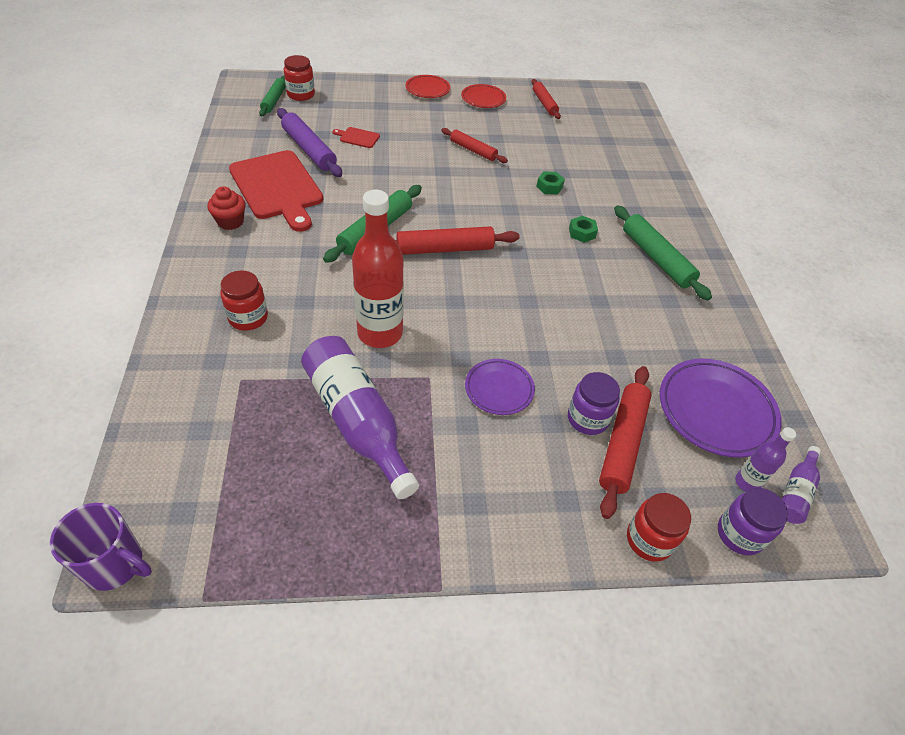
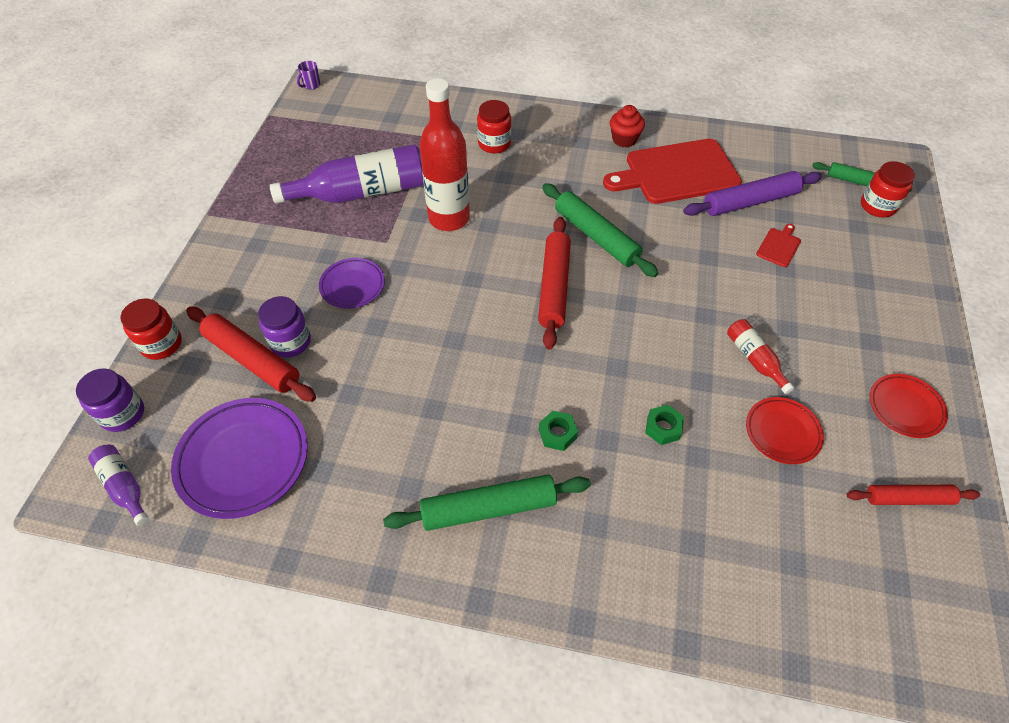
camera: 110 degrees right, 5 degrees up
(115, 564) = (311, 85): purple mug -> purple mug, size x0.50
(427, 89) = (921, 341): red plate -> red plate (782, 432)
(473, 150) = (754, 359): red rolling pin -> red bottle
(747, 482) = (159, 447): purple bottle -> none

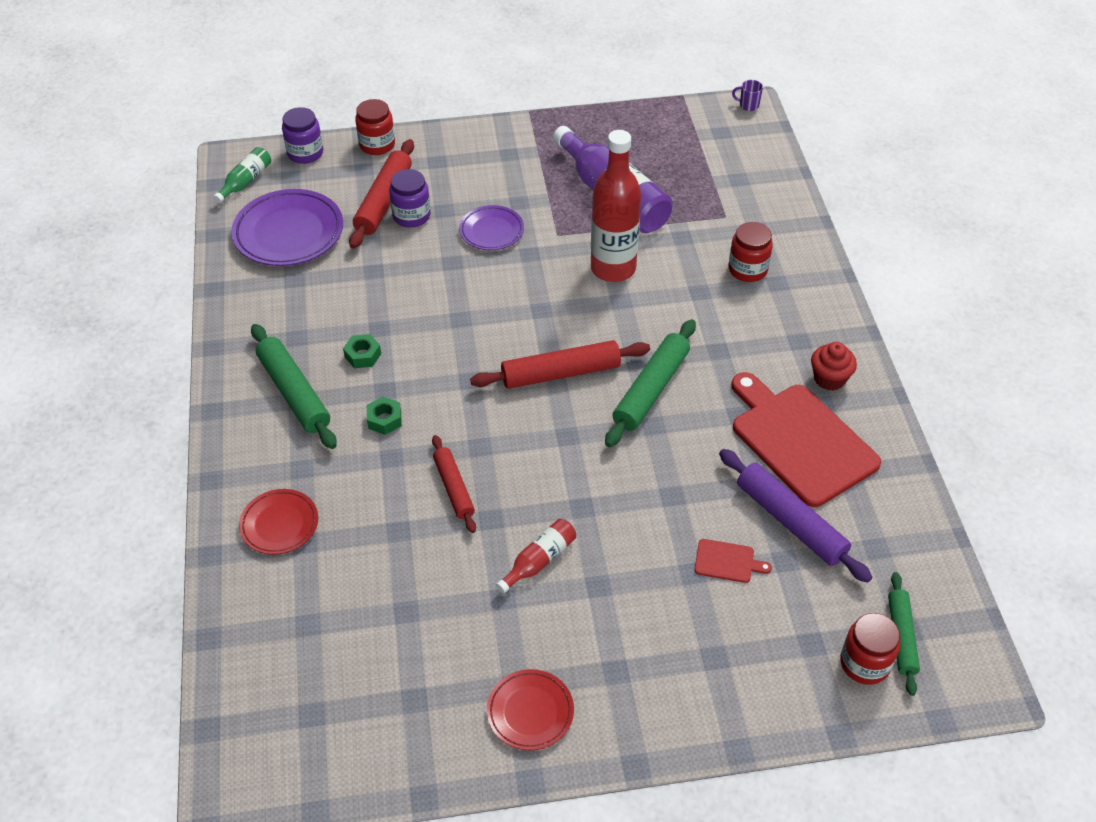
camera: 70 degrees right, 5 degrees down
(124, 487) = (245, 181): purple bottle -> green bottle
(663, 428) = (421, 497): green nut -> green nut (363, 355)
(782, 432) = (452, 598): red plate -> red plate (279, 524)
(908, 498) = (411, 720): red rolling pin -> red rolling pin (454, 488)

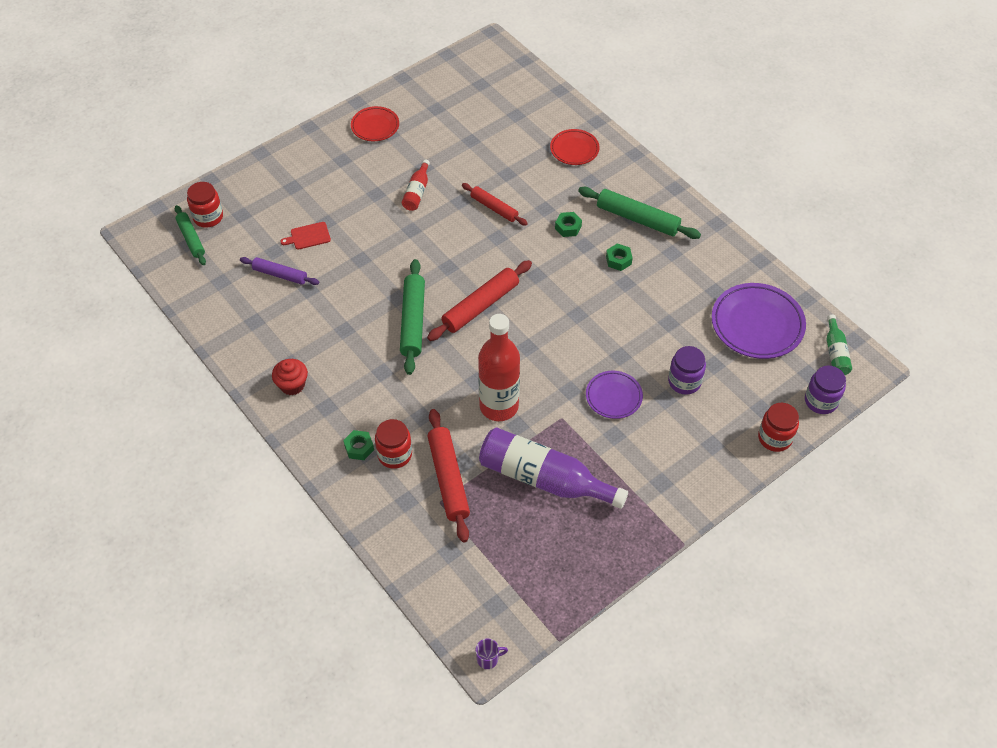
camera: 150 degrees right, 5 degrees up
(384, 201) = (717, 385): red rolling pin -> red rolling pin (448, 479)
(782, 289) = (359, 448): none -> green nut
(790, 521) = (280, 275): purple rolling pin -> purple rolling pin, size x0.64
(800, 441) = (295, 329): red cutting board -> none

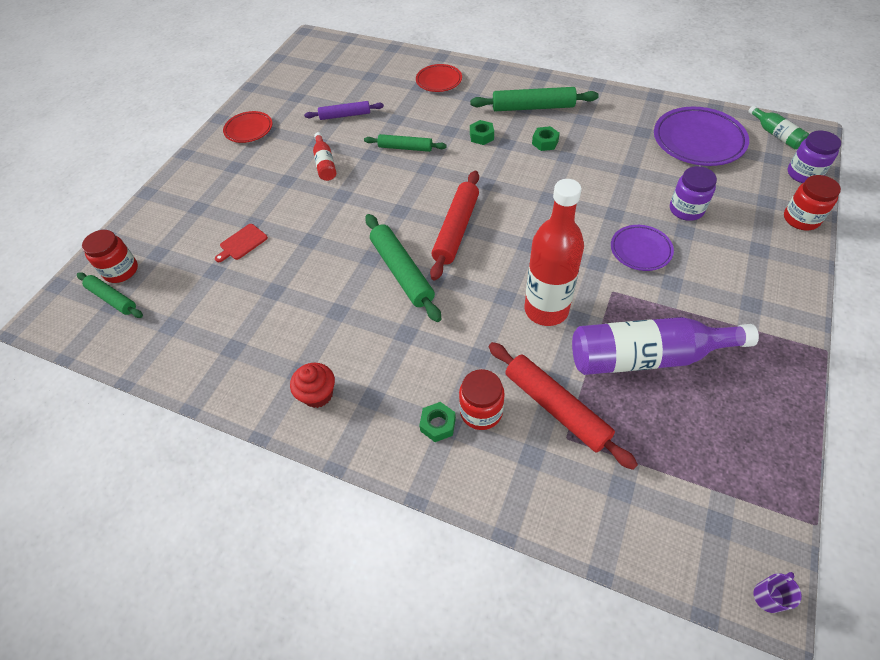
camera: 25 degrees left, 0 degrees up
(280, 275) = (234, 290): purple rolling pin -> purple rolling pin (345, 115)
(494, 208) = (405, 148): red rolling pin -> green rolling pin

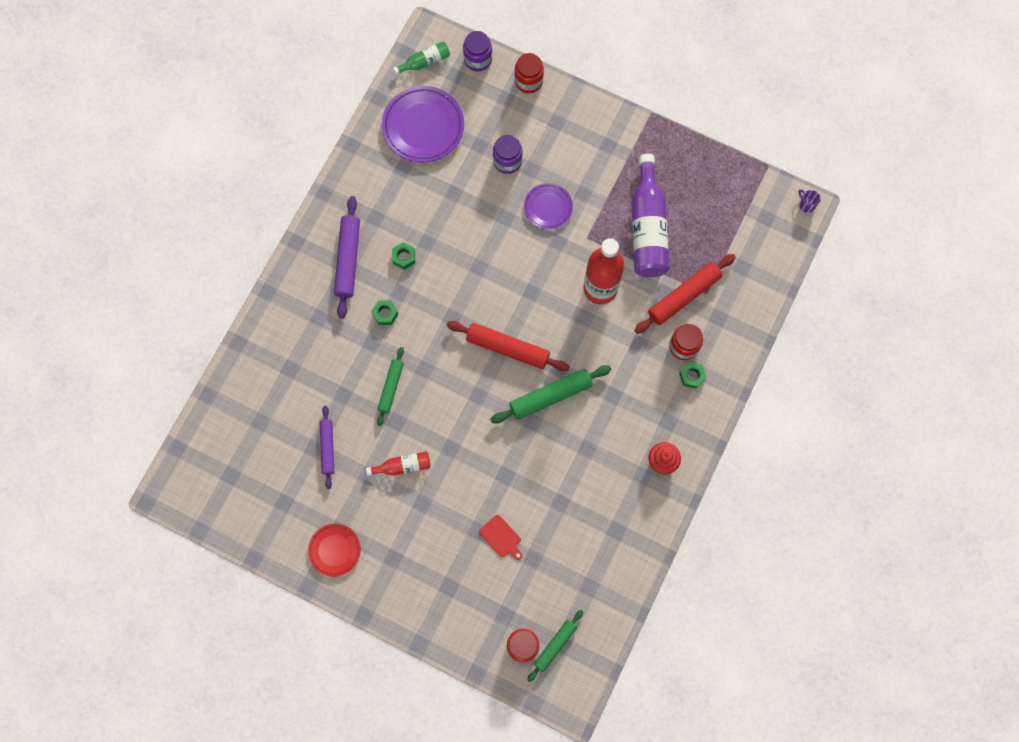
camera: 90 degrees left, 20 degrees up
(439, 81) = (284, 348): red plate -> none
(533, 107) = (348, 259): green rolling pin -> purple rolling pin

